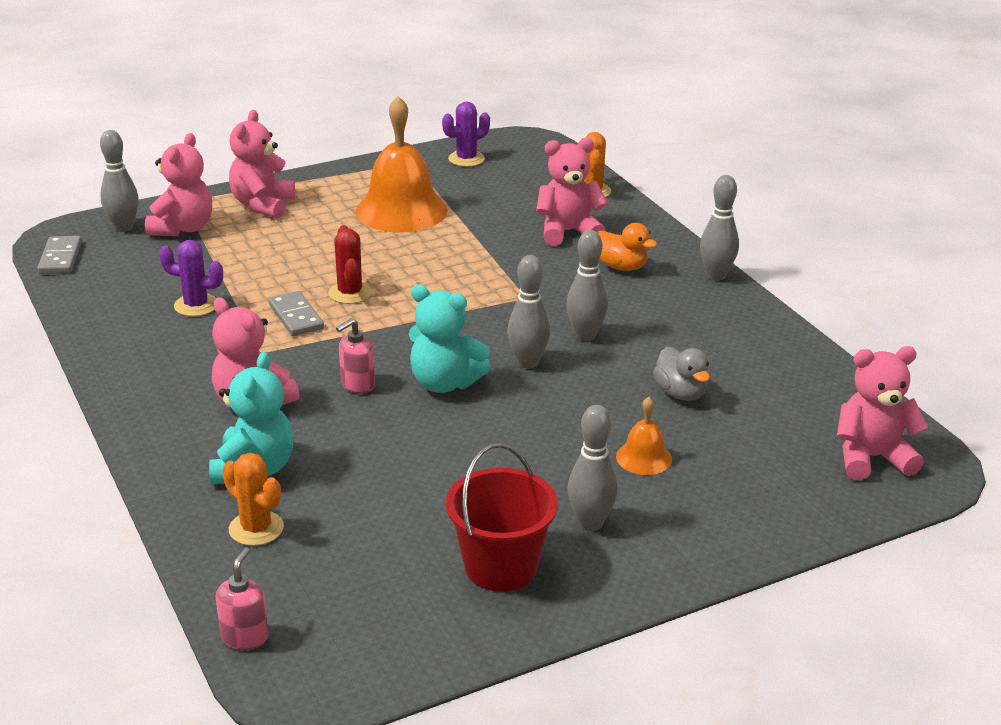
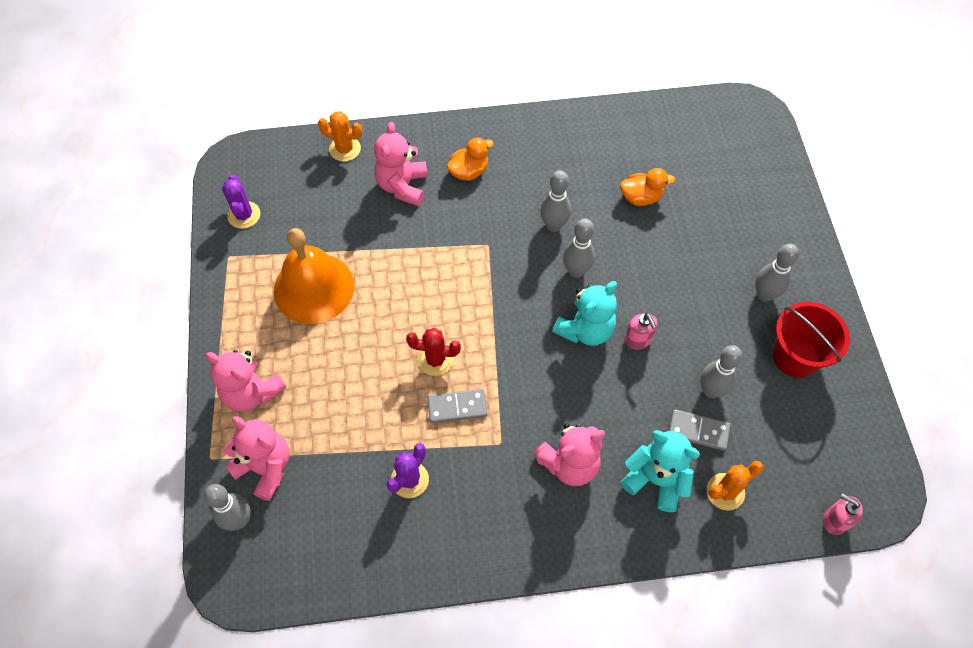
camera: 70 degrees left, 30 degrees up
(60, 258) = (275, 585): grey domino -> grey domino (698, 431)
(357, 385) = (569, 387): pink soap dispenser -> pink soap dispenser (638, 340)
(644, 457) = (705, 243): orange bell -> none
(681, 393) = (641, 197): grey duck -> orange duck
(716, 275) = (503, 122): grey bowling pin -> grey bowling pin (711, 390)
(871, 458) = (736, 130): pink teddy bear -> none

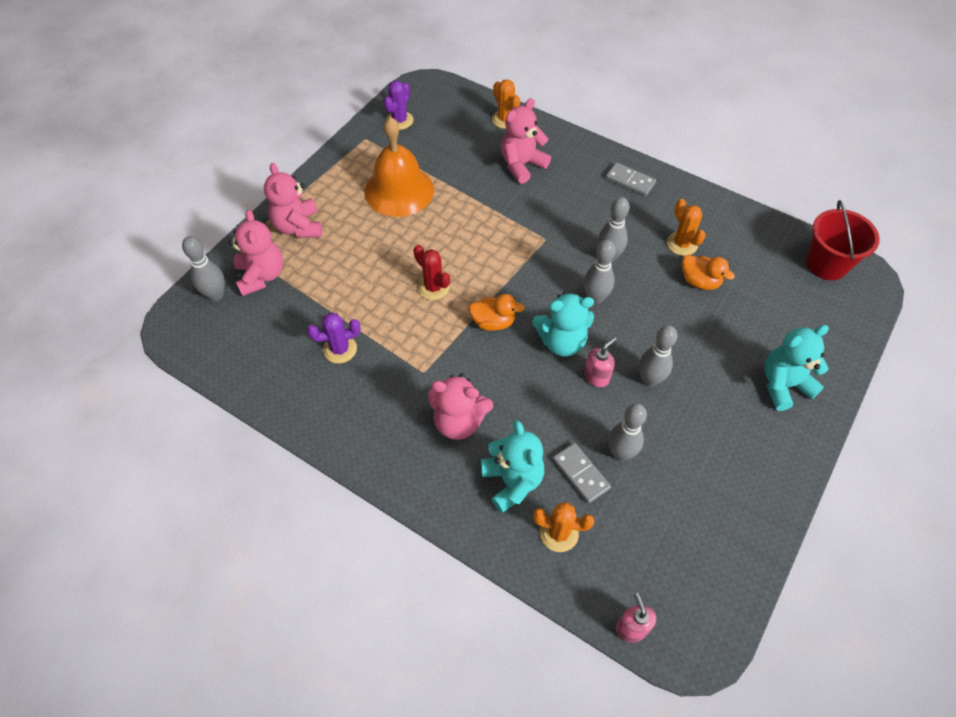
camera: 40 degrees right, 5 degrees down
(457, 407) = (417, 327): grey domino -> grey domino (630, 181)
(469, 171) = (579, 184): orange duck -> orange duck (493, 322)
(599, 172) = (682, 244): none -> orange cactus
(638, 340) = (596, 376): pink soap dispenser -> pink soap dispenser turned 150 degrees counterclockwise
(764, 295) = (738, 418): grey bowling pin -> grey bowling pin (649, 380)
(771, 243) = (783, 385): none -> turquoise teddy bear
(795, 356) = (721, 481): red bucket -> red bucket (826, 264)

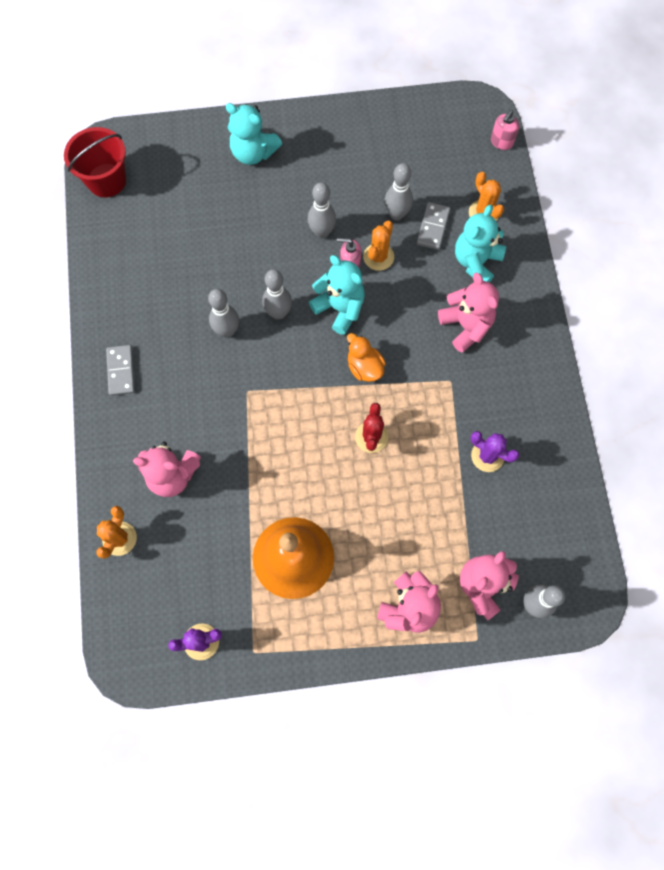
camera: 130 degrees left, 15 degrees up
(682, 244) = (167, 287): orange cactus -> orange cactus (378, 257)
(700, 281) = (198, 253): orange duck -> none

